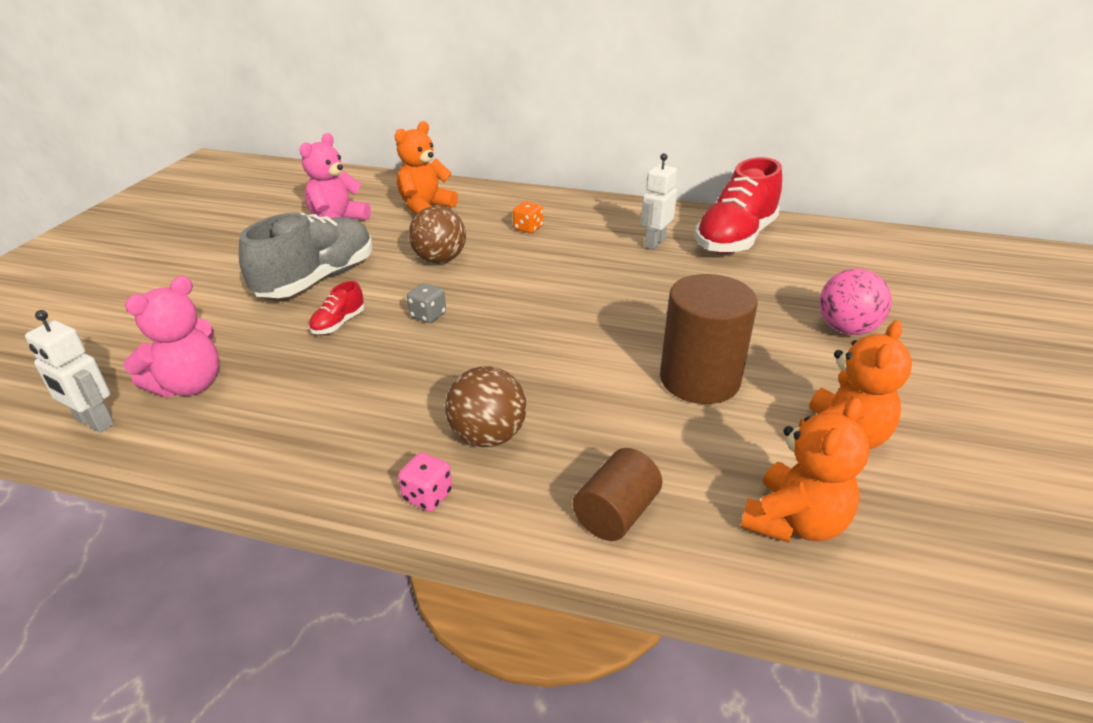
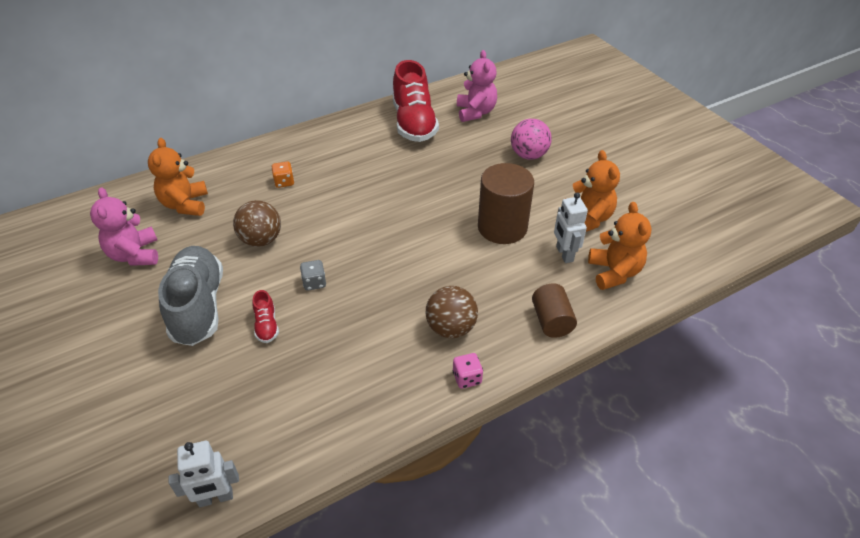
camera: 45 degrees left, 10 degrees up
(189, 385) = (237, 431): pink teddy bear -> pink teddy bear (475, 112)
(654, 243) = (374, 150): white robot -> white robot (564, 254)

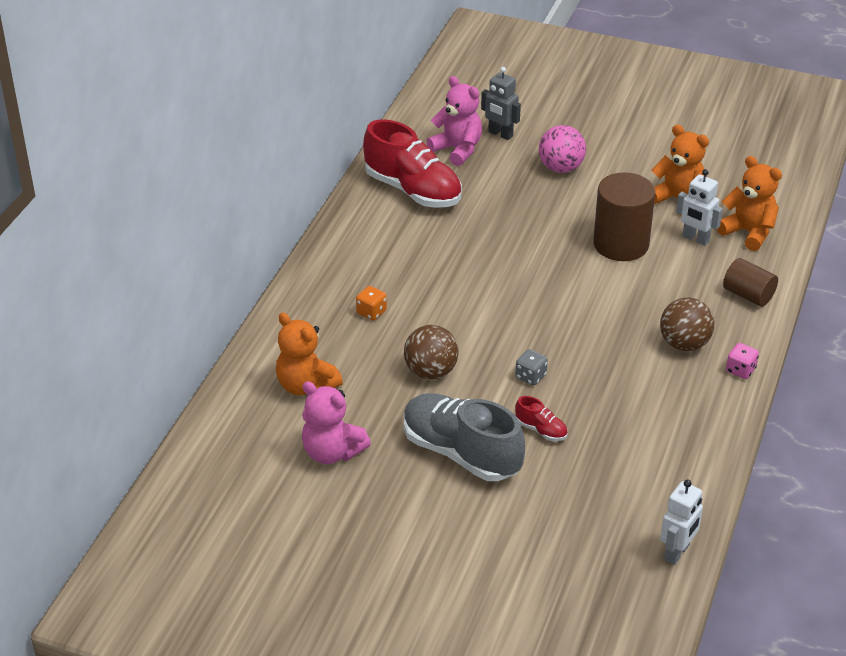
camera: 40 degrees left, 5 degrees down
(516, 116) = (500, 134): none -> grey robot

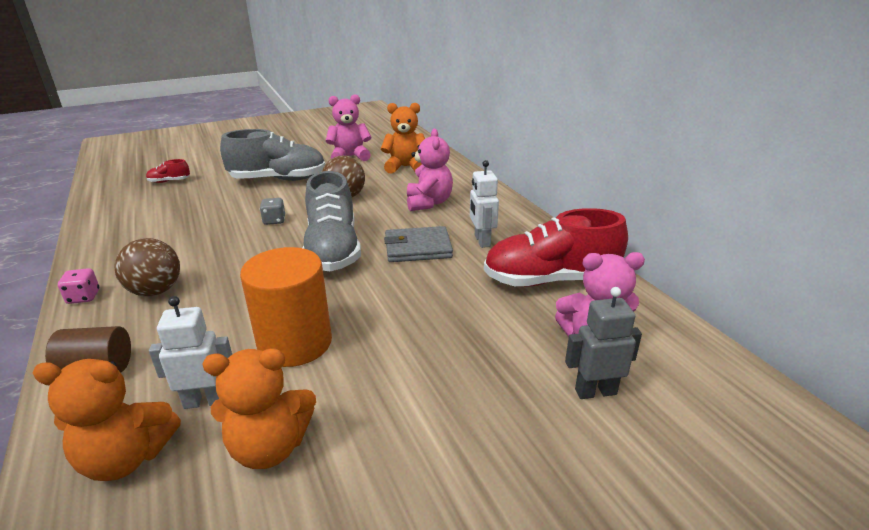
camera: 135 degrees right, 10 degrees down
(371, 312) = (428, 203): orange dice -> pink teddy bear
(455, 268) = (417, 248): none -> grey wallet
(519, 306) = (333, 250): none -> grey shoe
(541, 430) = (238, 203): red shoe -> red shoe (169, 181)
(561, 168) = (466, 393): pink ball -> none
(621, 244) = (295, 343): brown cylinder -> orange cylinder
(677, 552) = (99, 195): white robot -> white robot (481, 241)

